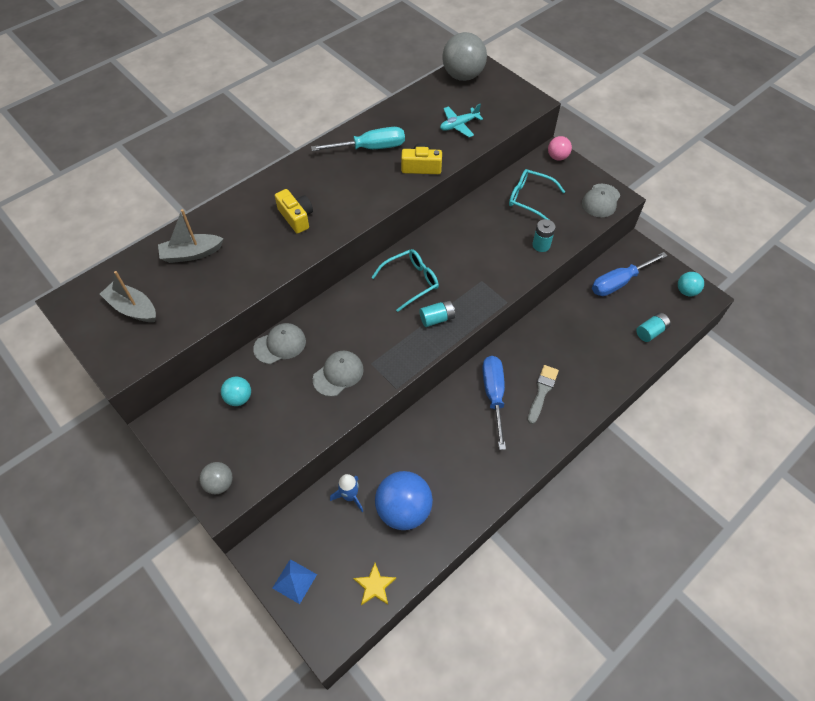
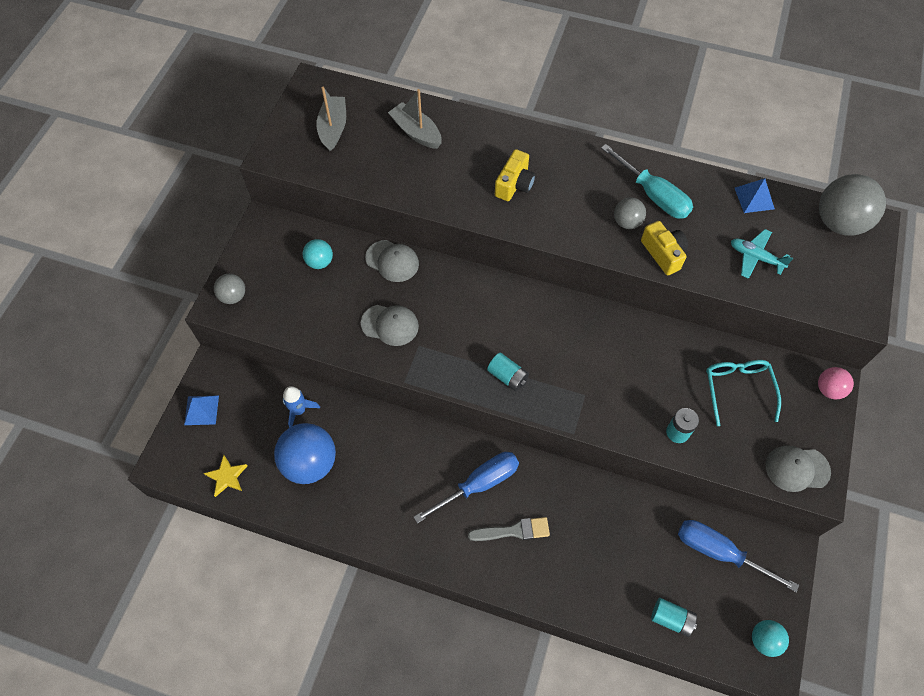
camera: 60 degrees right, 5 degrees up
(381, 172) = (627, 222): none -> grey ball
(411, 281) = (537, 330): turquoise glasses -> none
(414, 102) = (754, 198): none -> blue pyramid

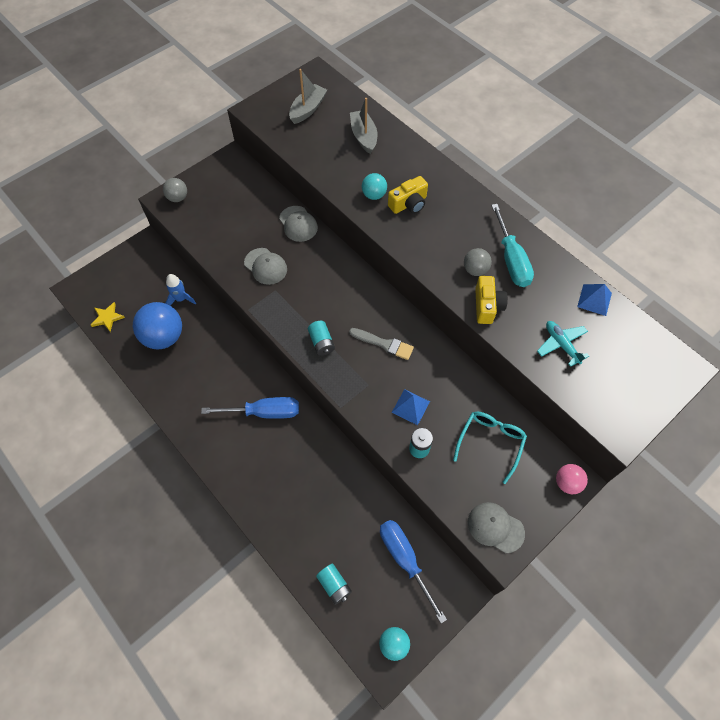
camera: 30 degrees right, 0 degrees up
(201, 410) = (121, 267): blue pyramid -> blue pyramid (411, 406)
(320, 262) = (249, 202): turquoise ball -> turquoise ball (374, 195)
(513, 531) = (265, 457): grey brush -> grey brush (384, 344)
(839, 222) = (655, 352): grey ball -> none

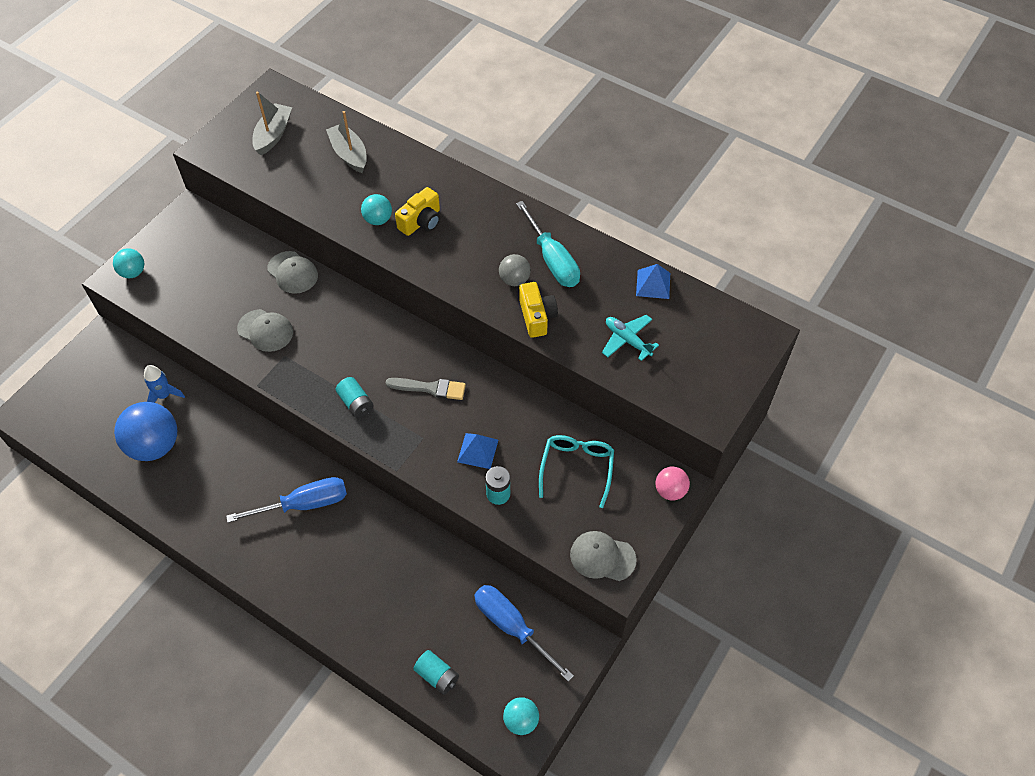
camera: 15 degrees left, 5 degrees down
(107, 318) = (74, 439): yellow star -> none
(178, 198) = (133, 272): grey ball -> turquoise ball

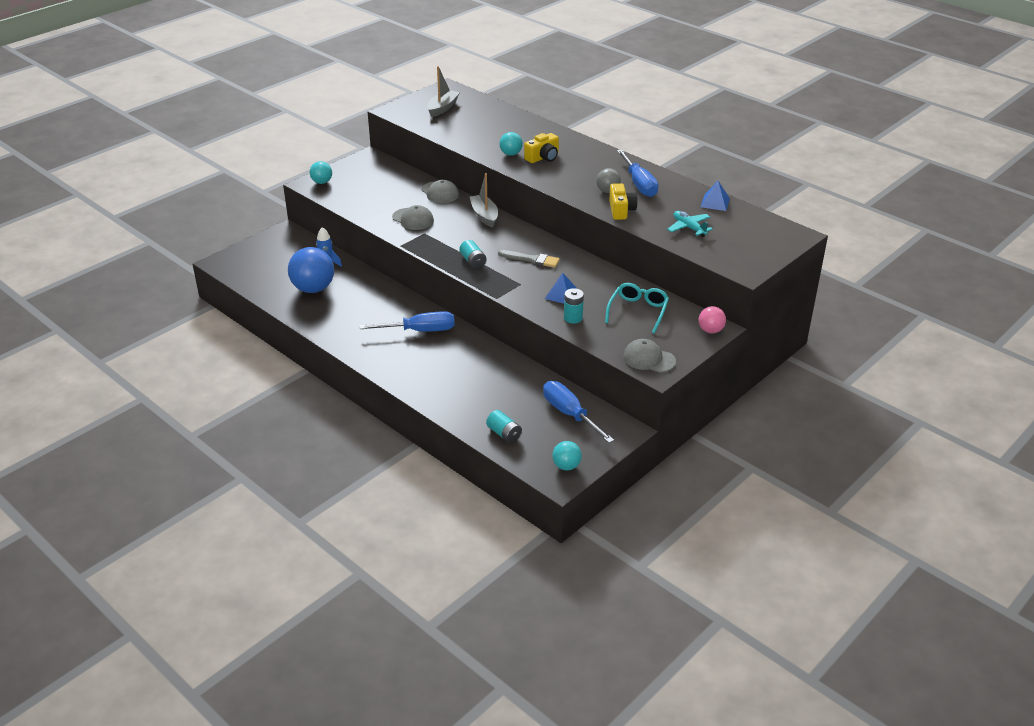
camera: 10 degrees right, 20 degrees down
(349, 154) = (496, 121): grey boat -> grey boat (484, 216)
(552, 259) = (639, 184): turquoise screwdriver -> blue screwdriver

